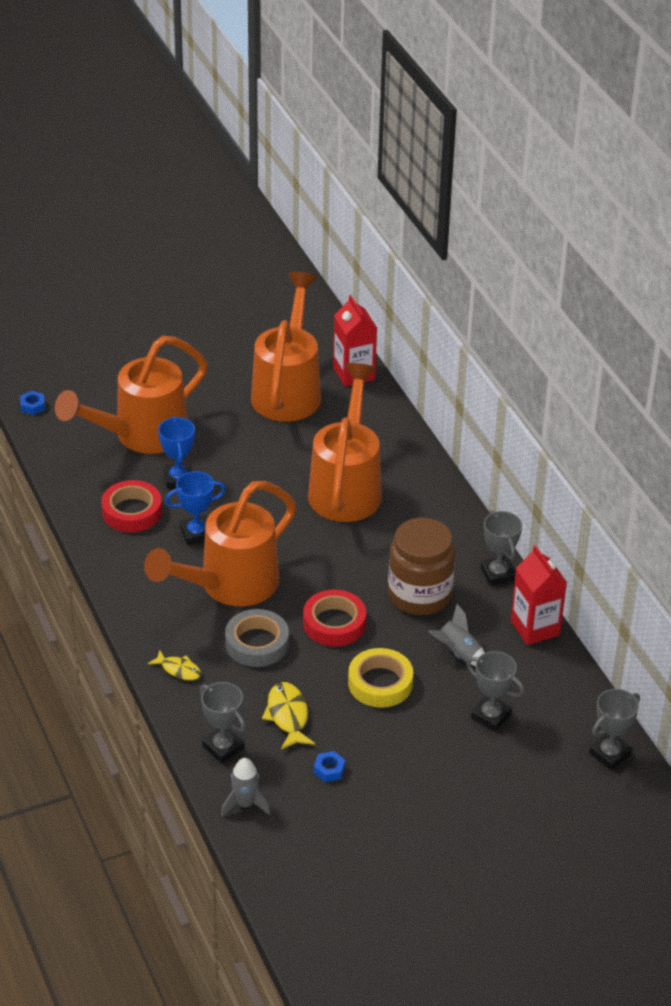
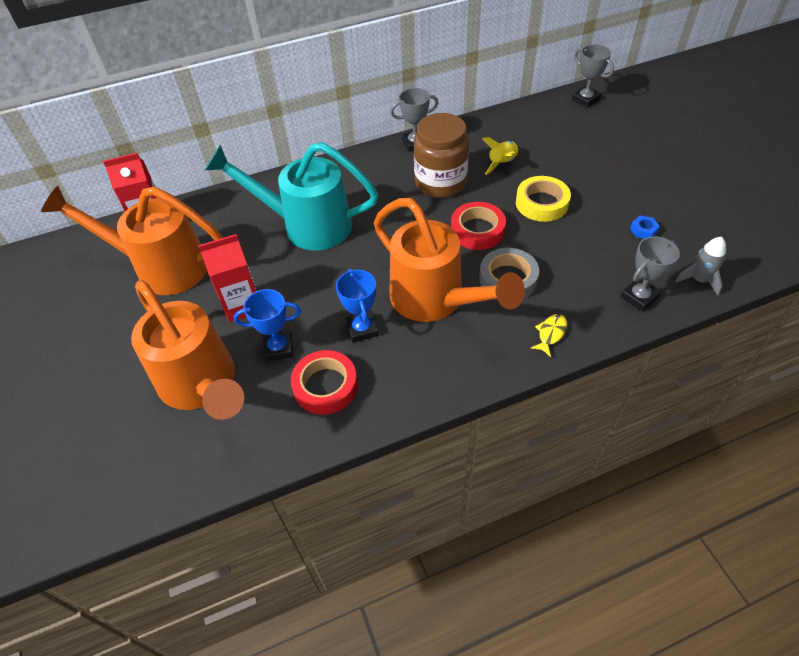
camera: 85 degrees left, 10 degrees up
(33, 406) = (119, 506): blue nut -> none
(288, 716) = (591, 256): yellow fish -> none
(346, 487) = (307, 225): orange watering can -> turquoise watering can
(458, 653) = (502, 163): grey rocket -> yellow rocket
(491, 716) = (563, 148): grey trophy -> none
(535, 628) = (471, 127): red carton -> red carton (242, 305)

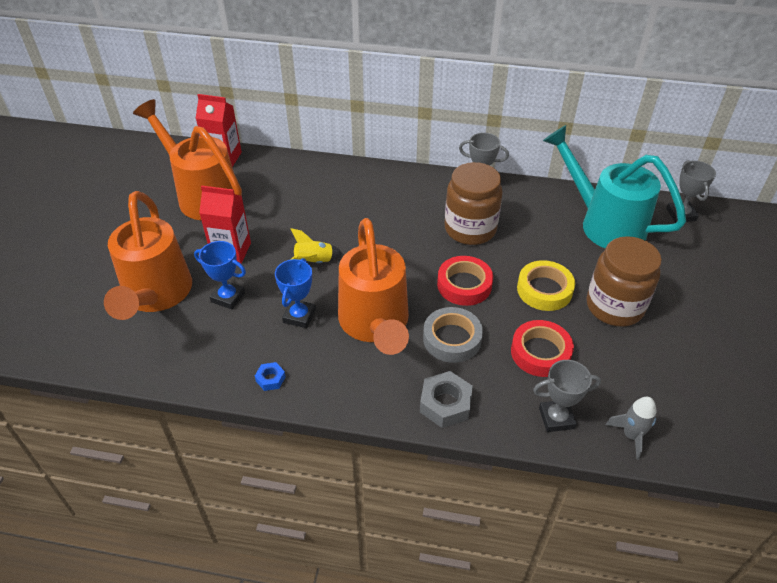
camera: 30 degrees right, 5 degrees down
(307, 225) = (331, 213): turquoise watering can -> turquoise watering can (604, 223)
(325, 386) = (235, 344): red tape -> red tape (540, 352)
(502, 163) = (541, 237): yellow rocket -> yellow rocket (314, 262)
(550, 333) = (445, 404): yellow fish -> grey nut
(602, 190) = (614, 306): none -> brown jar
(643, 230) = (620, 362): blue nut -> blue nut (270, 379)

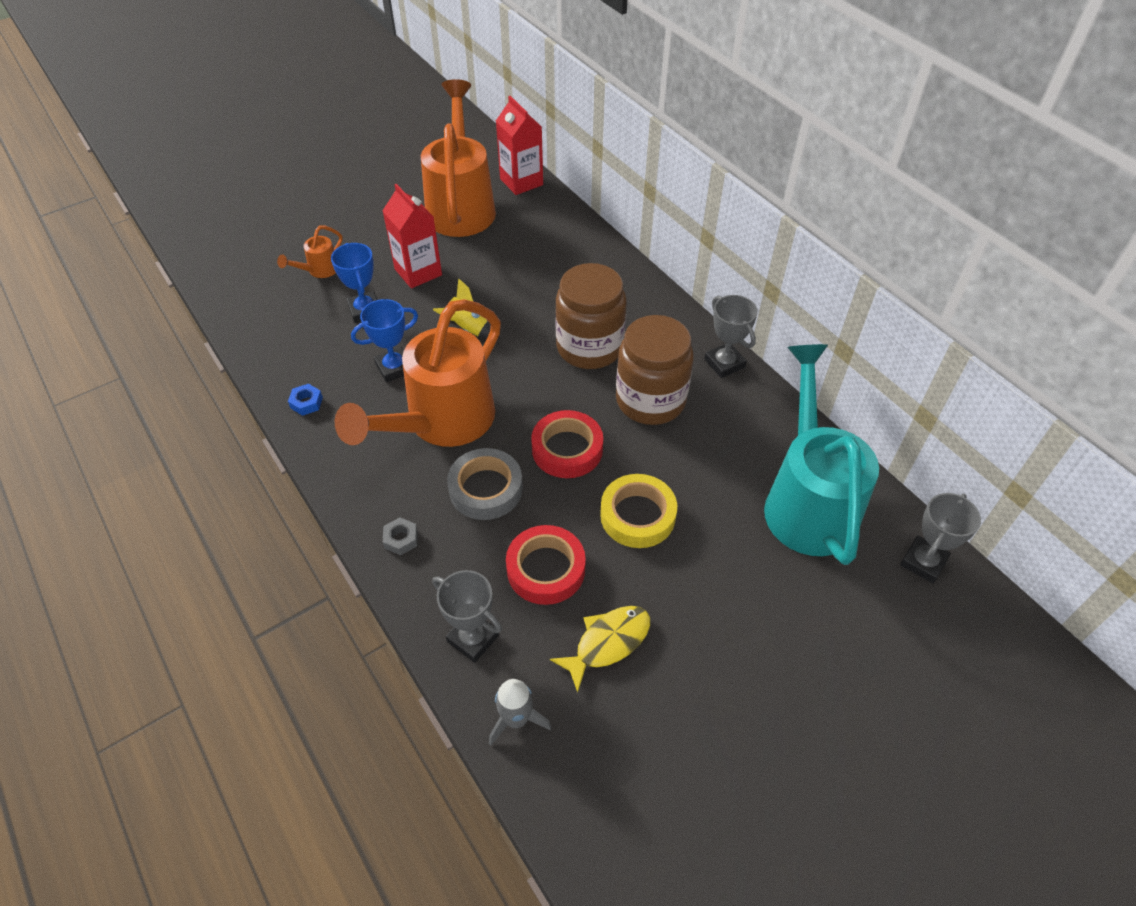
camera: 45 degrees right, 5 degrees up
(156, 295) = (319, 270): orange watering can -> orange watering can, size x0.41
(445, 404) = (401, 539): grey nut -> grey nut, size x0.55
(614, 306) = (686, 591): brown jar -> brown jar (589, 347)
(617, 361) = (608, 643): none -> yellow fish

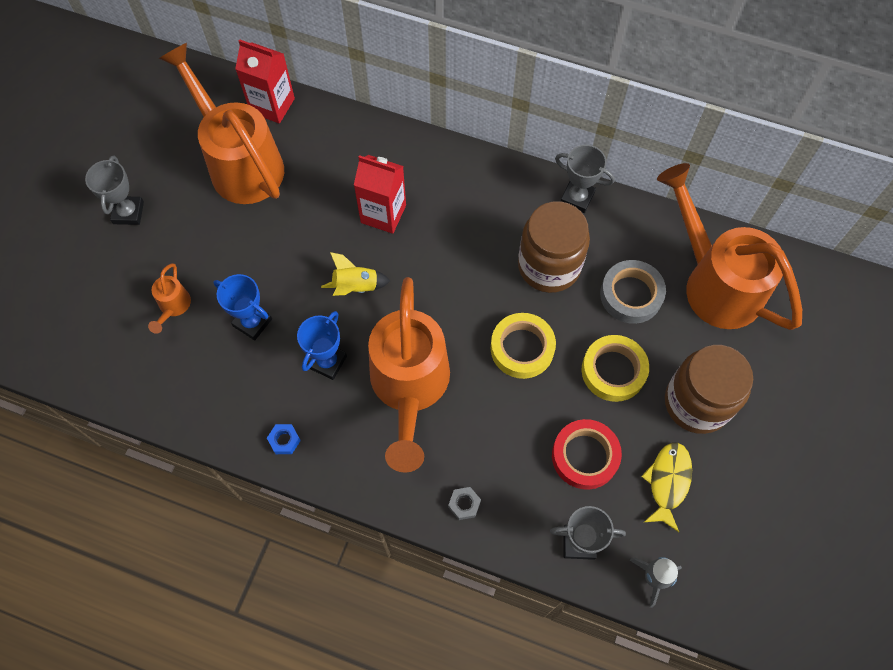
camera: 35 degrees left, 15 degrees up
(418, 272) = (264, 256): red carton -> red carton (383, 214)
(486, 489) = (490, 421): grey tape -> grey tape (631, 295)
(567, 449) = (522, 348): red tape -> yellow tape
(589, 347) = (466, 245): brown jar -> brown jar (697, 403)
(807, 500) = (714, 282): turquoise watering can -> orange watering can
(923, 562) = (815, 284): grey trophy -> grey trophy (128, 213)

